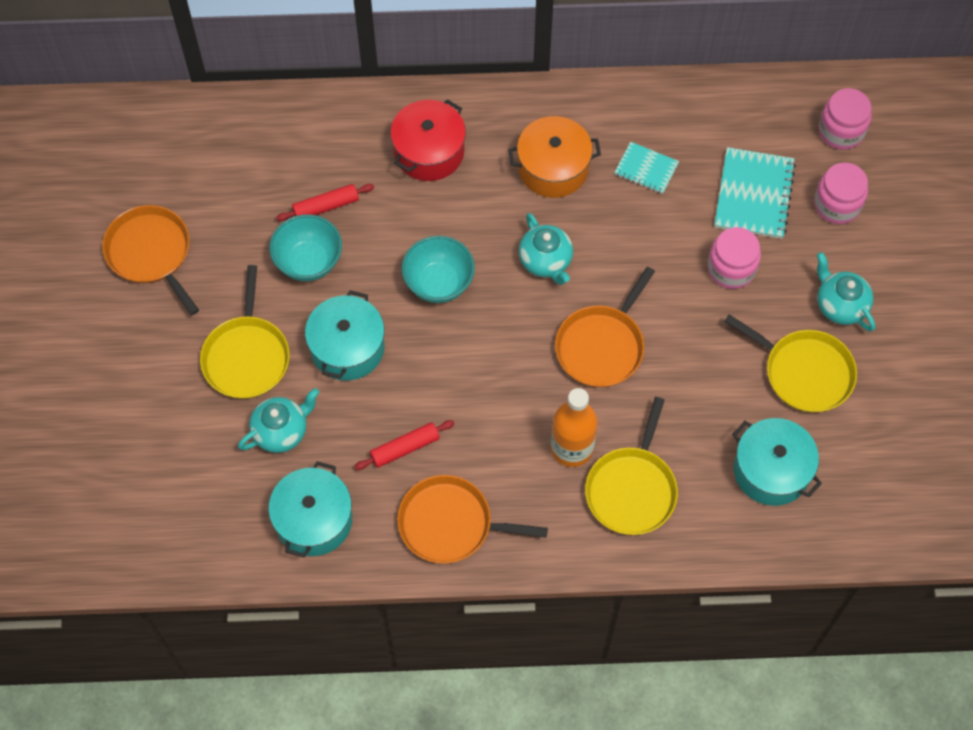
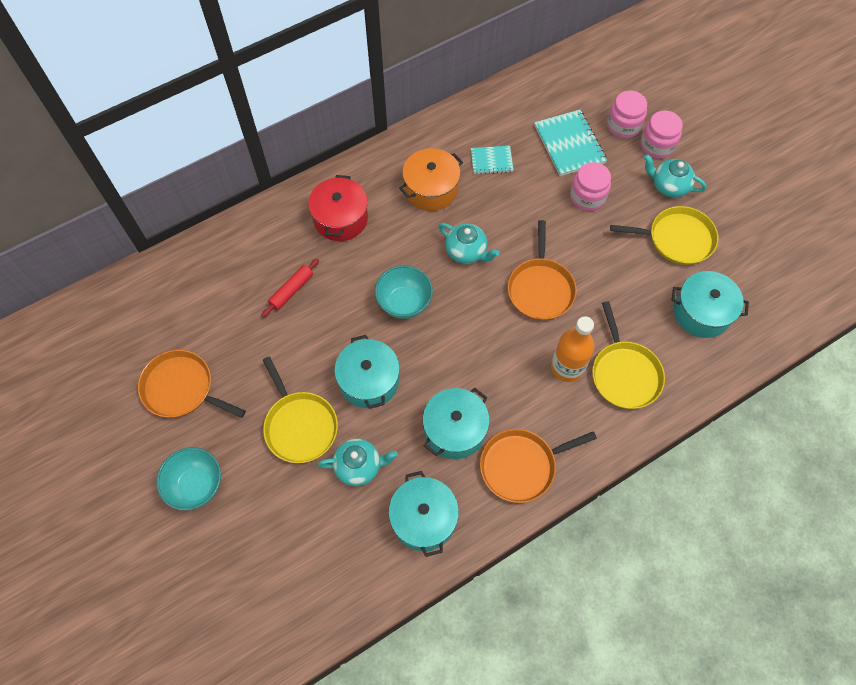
camera: 30 degrees left, 0 degrees up
(281, 431) = (359, 466): turquoise teapot -> turquoise teapot turned 60 degrees clockwise
(308, 262) = (303, 335): turquoise bowl -> turquoise bowl (196, 485)
(405, 448) = (455, 430): red rolling pin -> turquoise pot
(841, 131) = (594, 80): pink jar -> pink jar (657, 145)

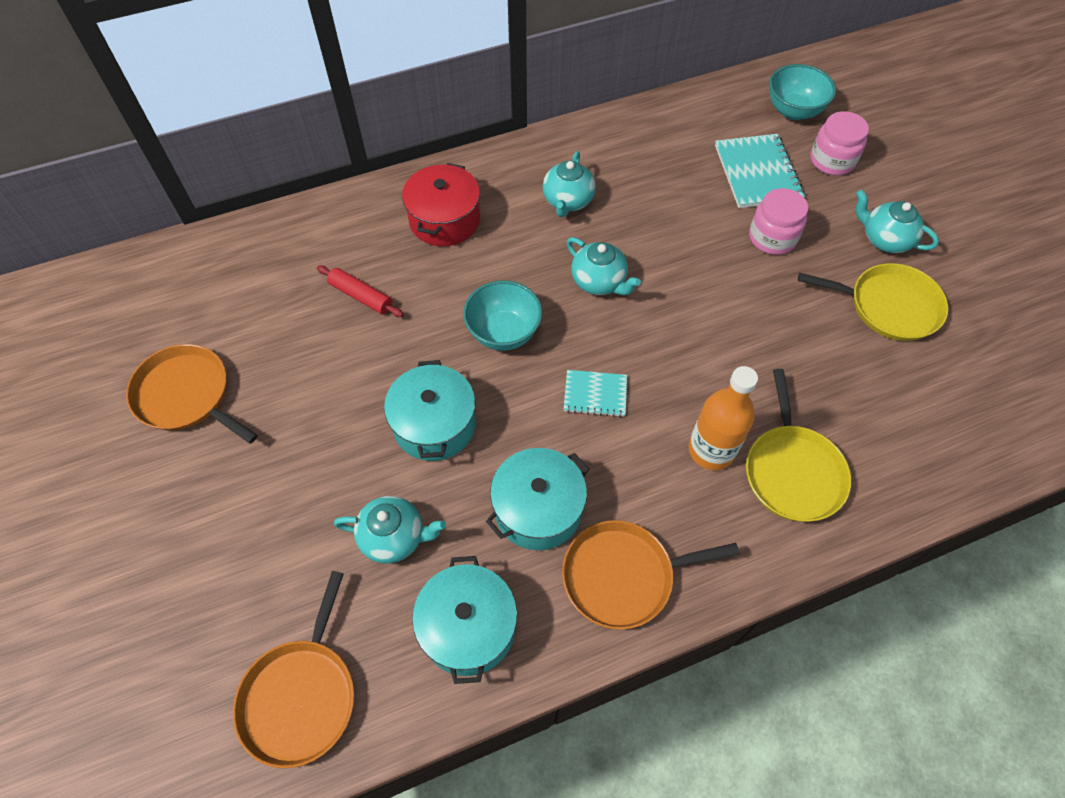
camera: 10 degrees right, 5 degrees down
(196, 485) = (168, 525): turquoise bowl -> turquoise bowl (793, 111)
(291, 290) = (361, 296): red rolling pin -> red rolling pin turned 75 degrees clockwise
(299, 425) = (327, 468): yellow pan -> none
(431, 189) = (568, 201): orange pot -> turquoise teapot
(491, 161) = (652, 179): turquoise notebook -> turquoise notebook (595, 394)
(540, 288) = (691, 342): orange pan -> orange pan (301, 696)
(657, 145) = (874, 189): pink jar -> none
(701, 312) = (913, 406): turquoise pot -> none

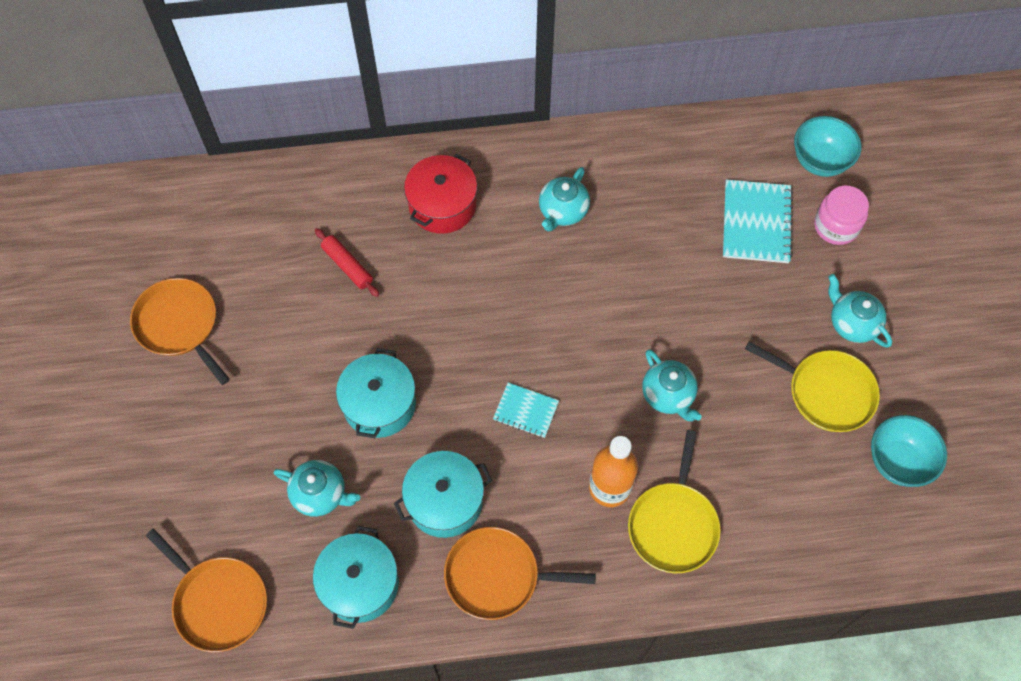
camera: 15 degrees right, 5 degrees up
(301, 696) = (218, 602): orange pan -> orange pan turned 75 degrees counterclockwise
(503, 333) = (463, 332): turquoise bowl -> turquoise bowl (898, 461)
(599, 282) = (565, 303): turquoise teapot -> turquoise teapot (668, 395)
(772, 238) = (743, 296): pink jar -> none

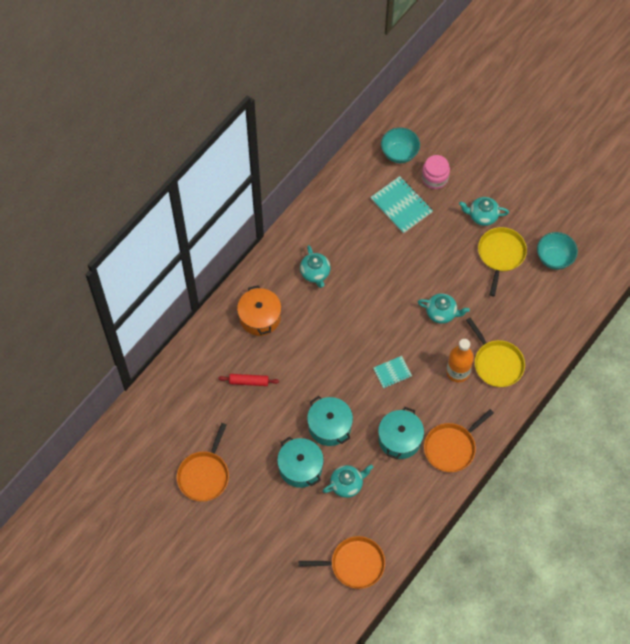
camera: 45 degrees left, 0 degrees up
(179, 325) = (204, 475): orange pan -> orange pan turned 75 degrees counterclockwise
(359, 584) = (402, 502): turquoise pot -> turquoise pot (300, 467)
(442, 205) = (260, 317): red pot -> orange pot
(826, 392) = (500, 255): yellow pan -> yellow pan turned 60 degrees counterclockwise

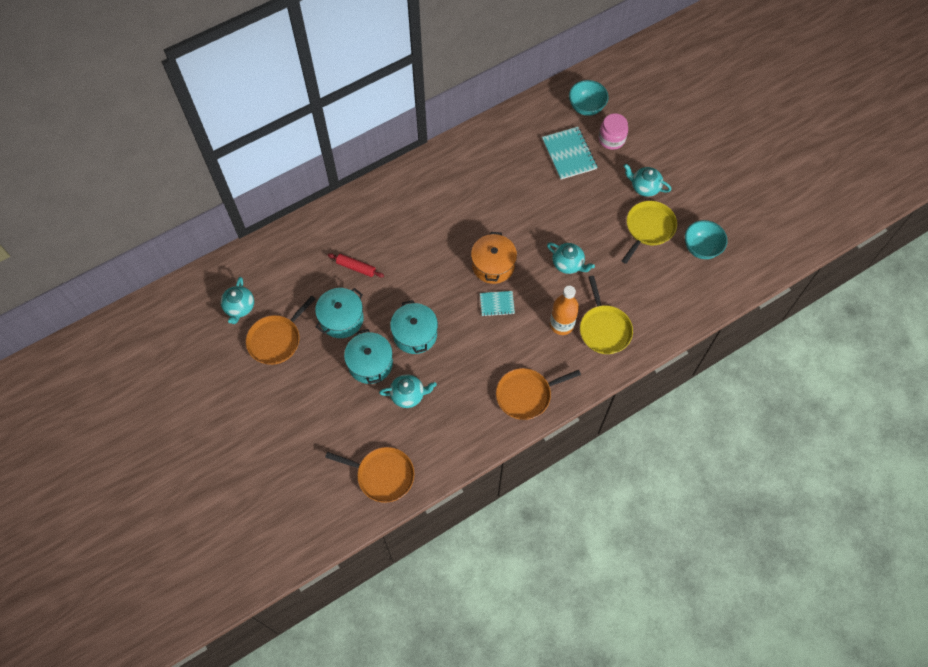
camera: 20 degrees right, 0 degrees up
(260, 317) = (392, 212): orange pot -> orange pot (493, 265)
(315, 273) = (461, 189): turquoise teapot -> turquoise teapot (239, 307)
(400, 439) = (478, 369): turquoise pot -> turquoise pot (341, 319)

